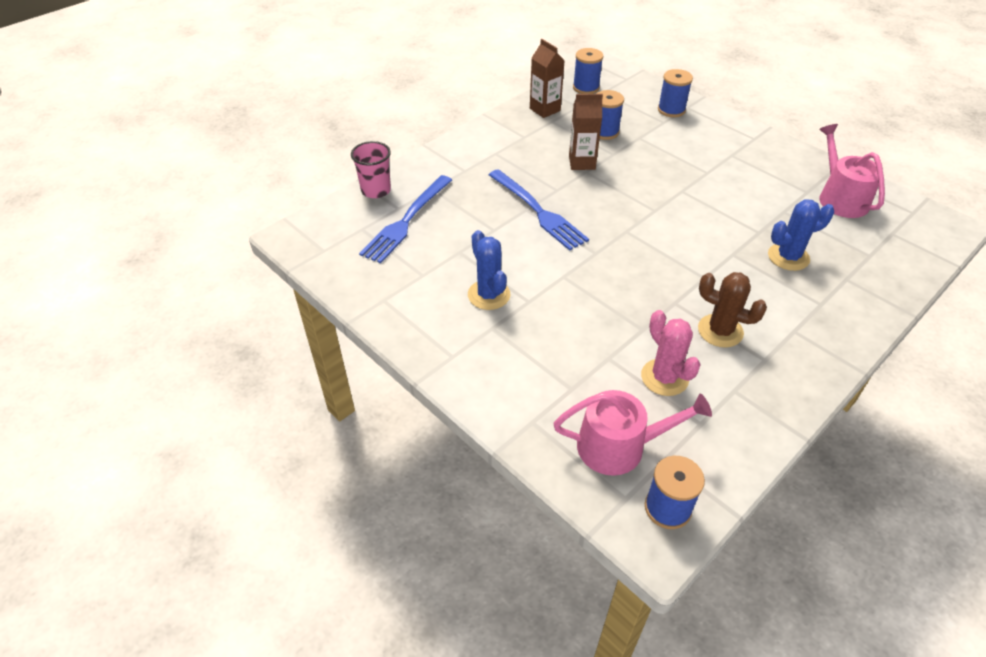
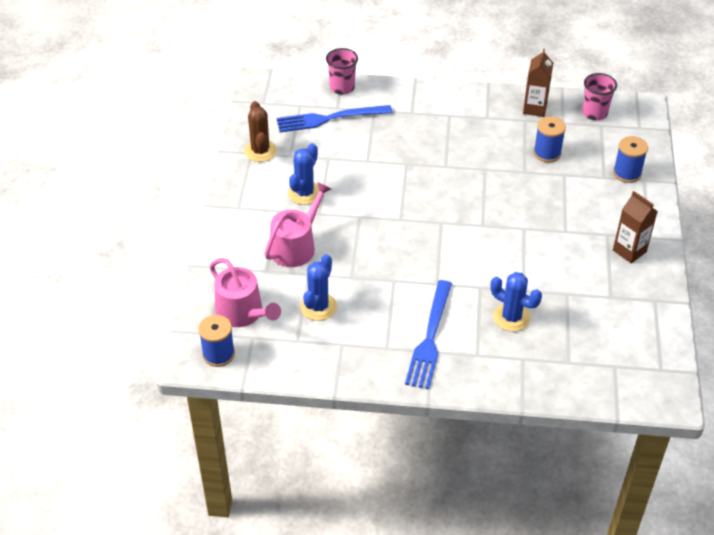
camera: 50 degrees right, 0 degrees up
(539, 212) = (410, 171): blue fork -> blue fork (430, 339)
(582, 162) = (492, 161): brown carton -> brown carton (629, 251)
(586, 87) = (594, 113): blue spool -> pink cup
(664, 377) = (318, 307): pink cactus -> blue cactus
(720, 331) = (390, 314): brown cactus -> brown cactus (260, 151)
(840, 198) = (626, 319): pink watering can -> pink watering can (296, 246)

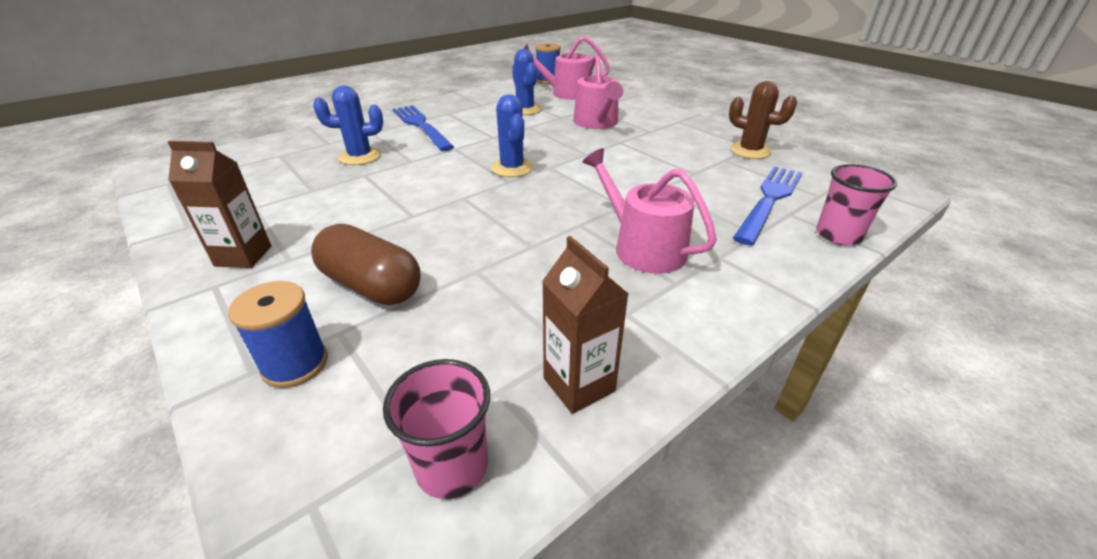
camera: 135 degrees right, 10 degrees down
(304, 193) = (656, 146): blue cactus -> blue cactus (512, 168)
(436, 136) = (643, 247): none -> pink watering can
(547, 153) = (470, 315): blue spool -> none
(577, 192) = (371, 286): none -> brown capsule

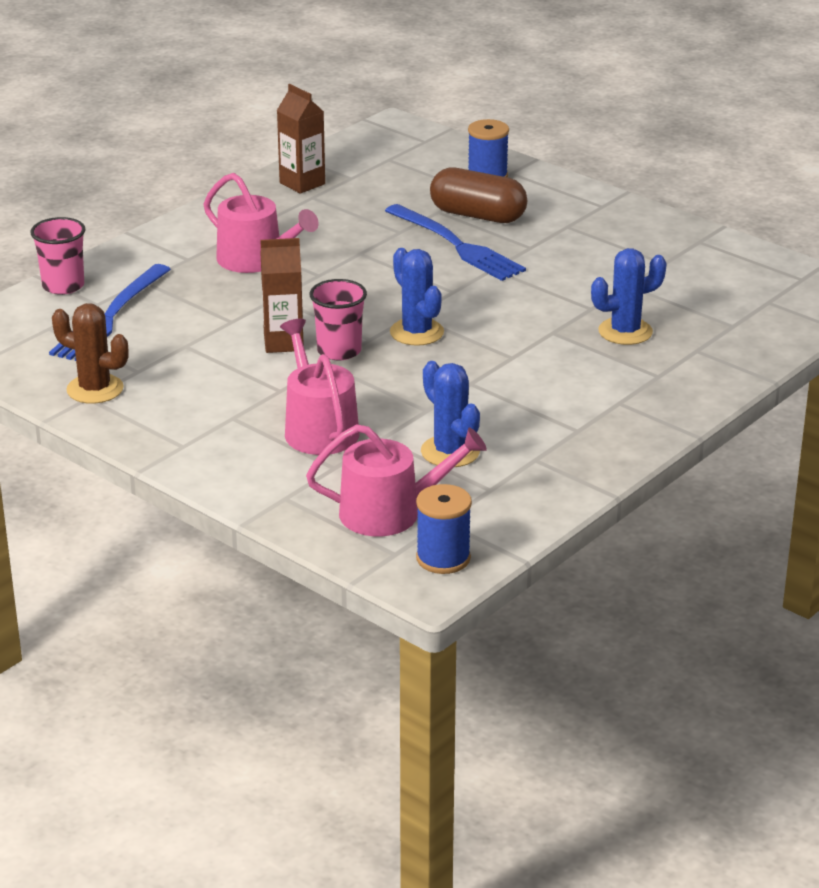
camera: 170 degrees right, 5 degrees down
(243, 256) = (609, 224): brown carton -> brown carton (283, 342)
(420, 125) = (597, 396): blue fork -> blue fork (458, 246)
(452, 466) = (363, 154): pink cup -> pink cup (339, 351)

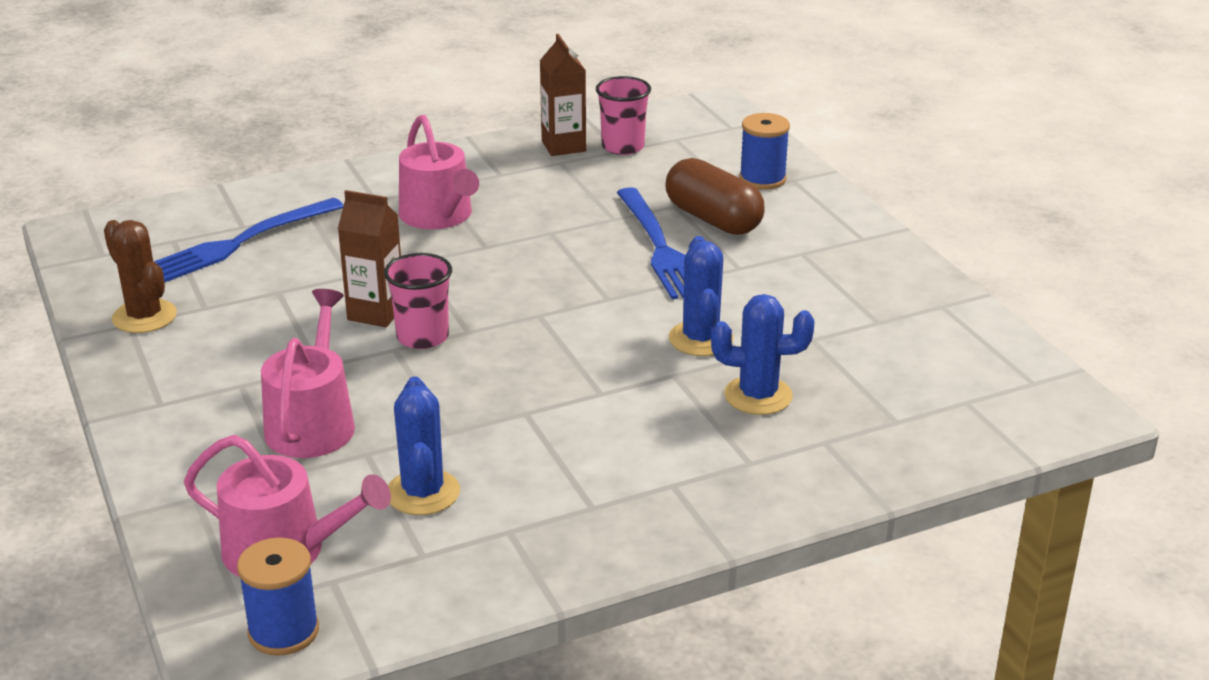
camera: 25 degrees right, 0 degrees up
(63, 286) = (231, 200): pink cup -> pink cup (623, 147)
(416, 332) = (524, 337): blue cactus -> blue cactus (700, 339)

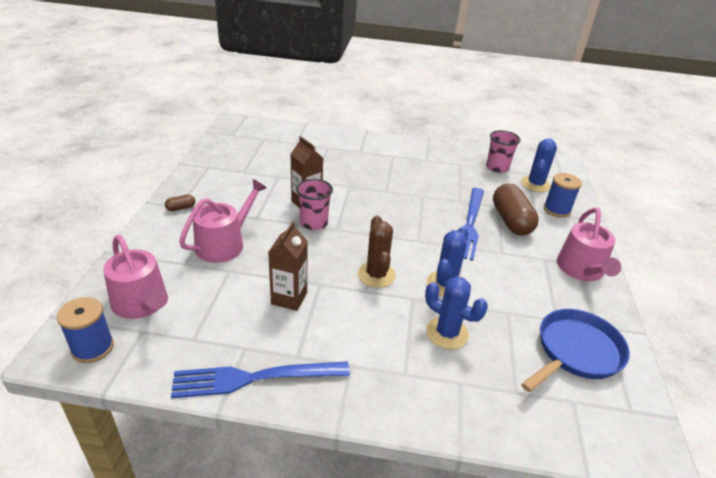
camera: 30 degrees right, 5 degrees up
(144, 317) = (217, 166): brown cactus -> brown cactus (376, 275)
(167, 404) = (181, 208): none -> brown capsule
(238, 243) = (286, 149): blue fork -> blue fork (253, 378)
(423, 493) = (230, 304): blue cactus -> blue cactus (535, 184)
(439, 216) = (380, 169): pink watering can -> pink watering can (581, 270)
(563, 146) = (468, 157): brown carton -> brown carton (289, 298)
(928, 348) = (576, 352): none -> blue pan

